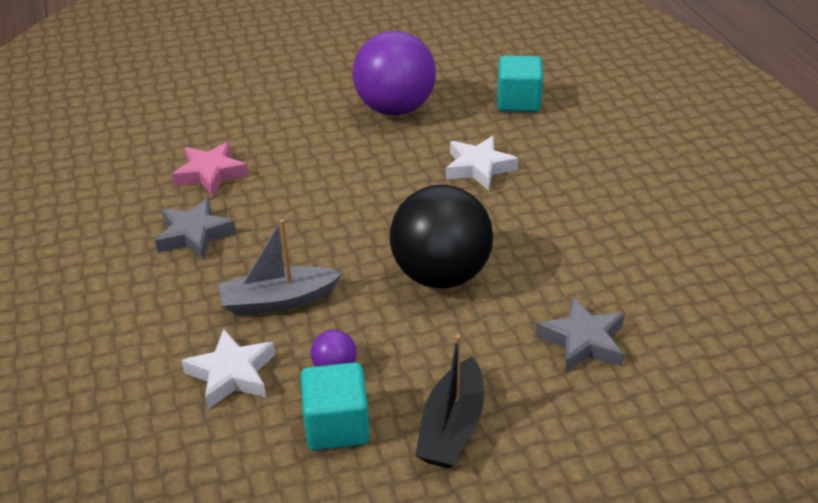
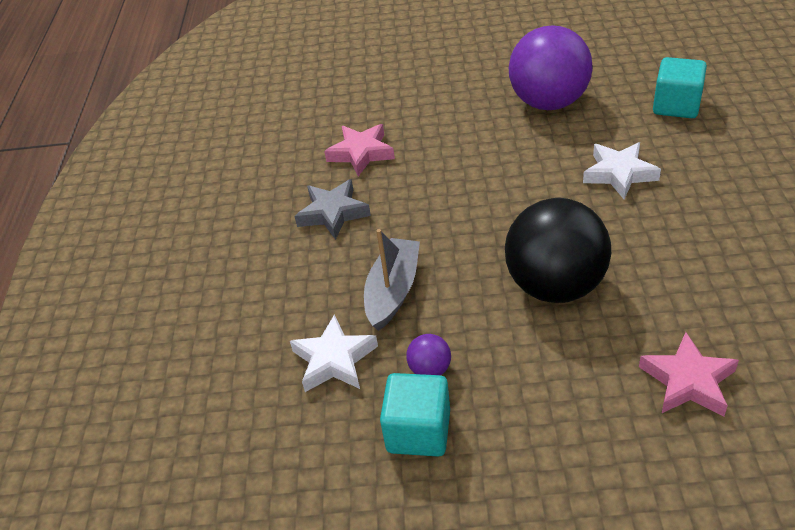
camera: 20 degrees right, 5 degrees up
(278, 301) = (393, 291): grey boat -> grey boat turned 105 degrees clockwise
(452, 427) = (530, 453): black boat -> none
(582, 341) = (688, 381): grey star -> pink star

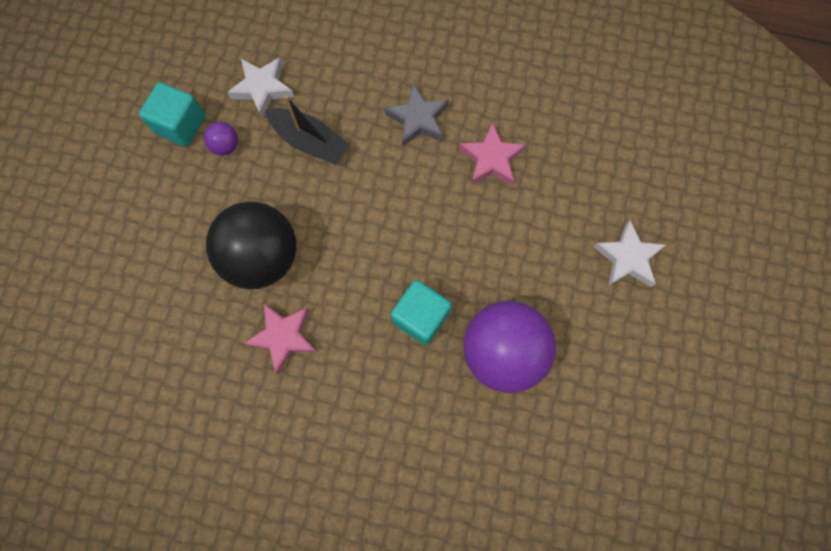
camera: 100 degrees right, 30 degrees up
(393, 291) = (310, 142): grey boat -> black boat
(619, 174) = (368, 367): white star -> white star (627, 258)
(676, 105) = (446, 475): turquoise cube -> turquoise cube (420, 317)
(688, 381) = (136, 307): pink star -> pink star (284, 337)

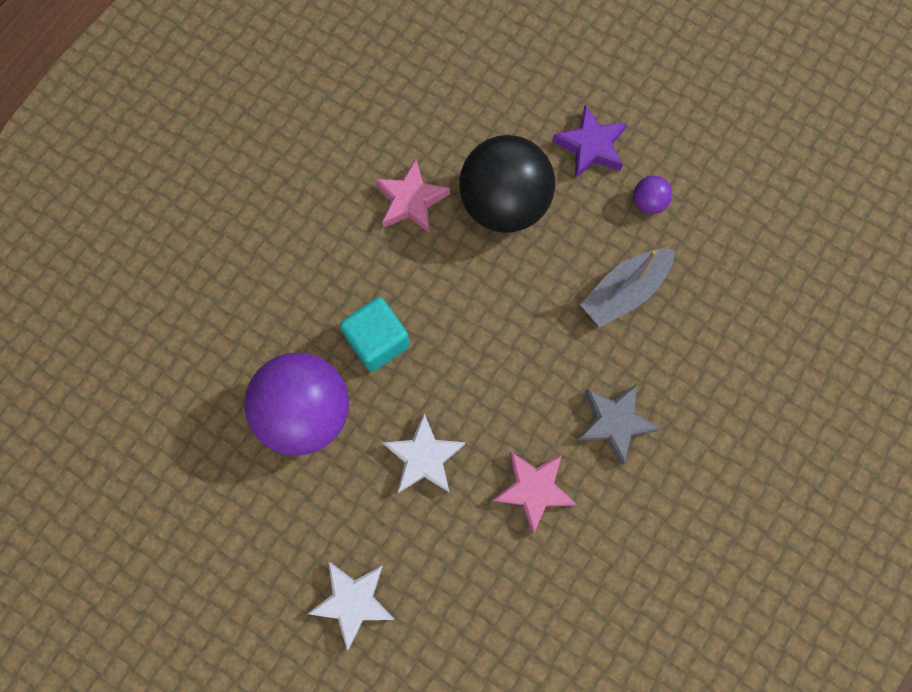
camera: 110 degrees right, 0 degrees up
(180, 125) = (689, 163): turquoise cube -> none
(186, 205) = (591, 146): none -> purple star
(262, 88) = (710, 260): white star -> white star (424, 457)
(310, 142) = (624, 292): black boat -> grey boat

